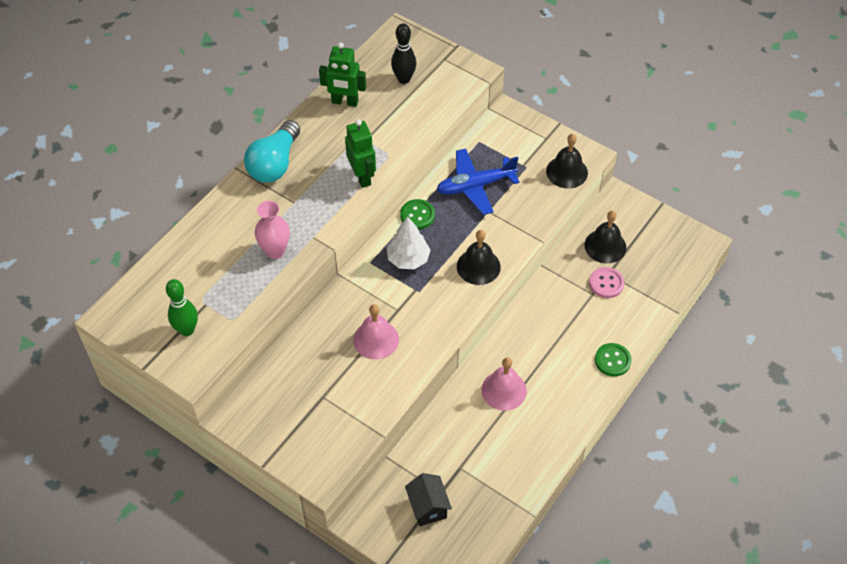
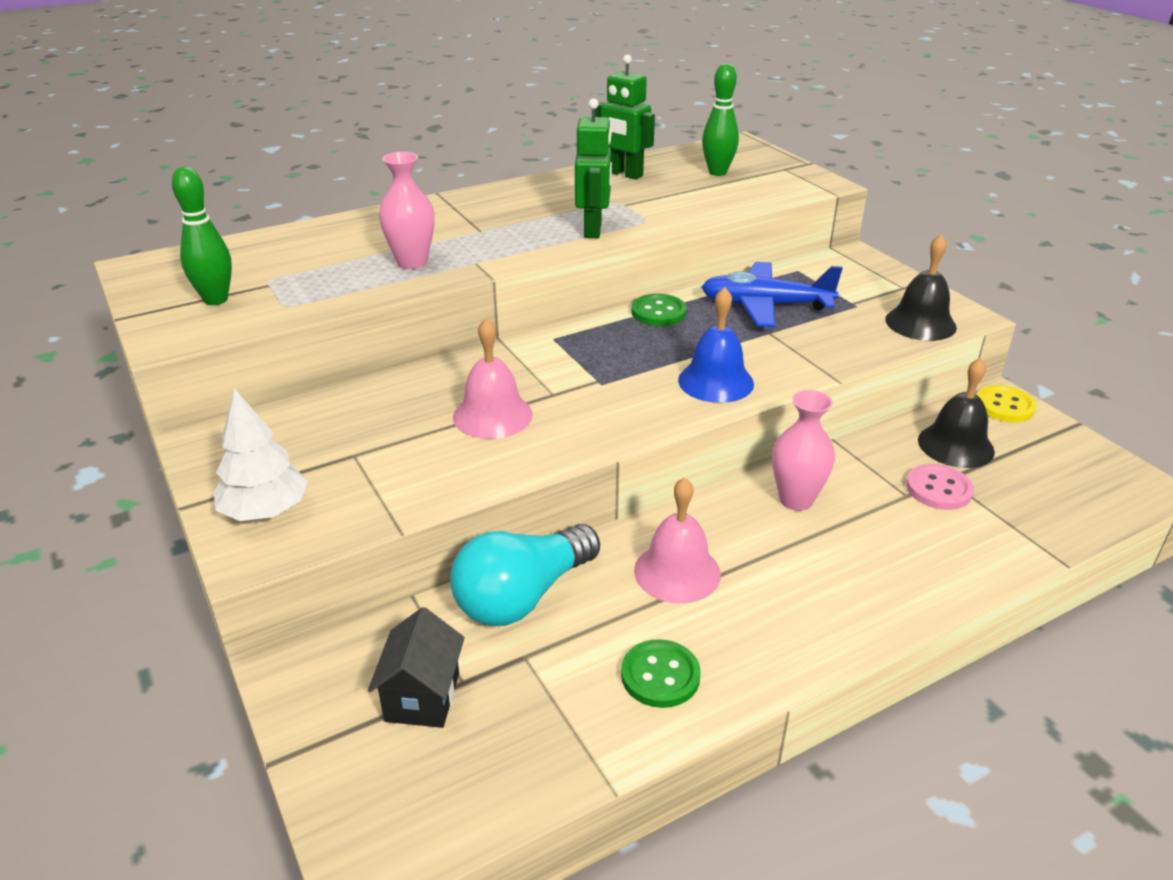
camera: 25 degrees right, 20 degrees down
(274, 164) = (488, 199): turquoise light bulb -> turquoise light bulb (522, 596)
(404, 79) = (717, 172): black bowling pin -> green bowling pin
(408, 259) = (611, 348): white tree -> white tree (265, 511)
(478, 266) = (715, 381): black bell -> blue bell
(540, 319) = (796, 500): none -> pink vase
(612, 360) = (906, 594): green button -> green button (660, 675)
(621, 203) = (1004, 406): none -> yellow button

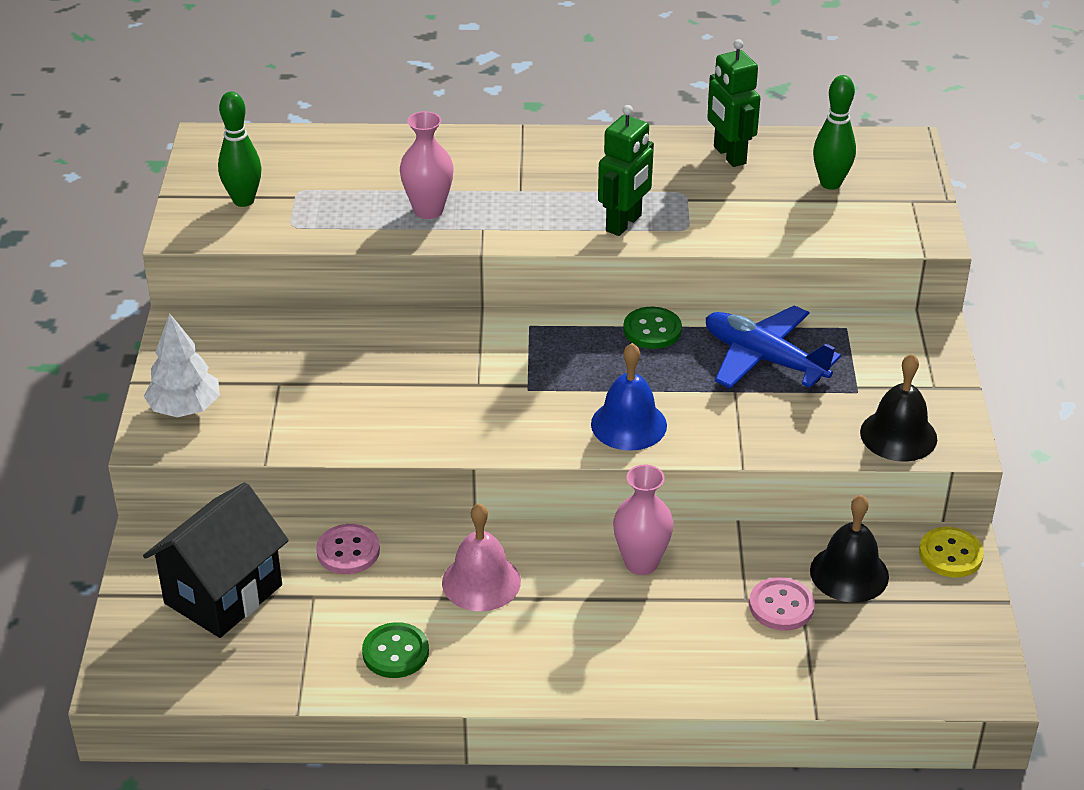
camera: 30 degrees right, 5 degrees up
(422, 697) = (223, 594): black house -> black house, size x1.64
(492, 415) = (411, 387): pink bell -> none
(522, 596) = (348, 551): turquoise light bulb -> pink button

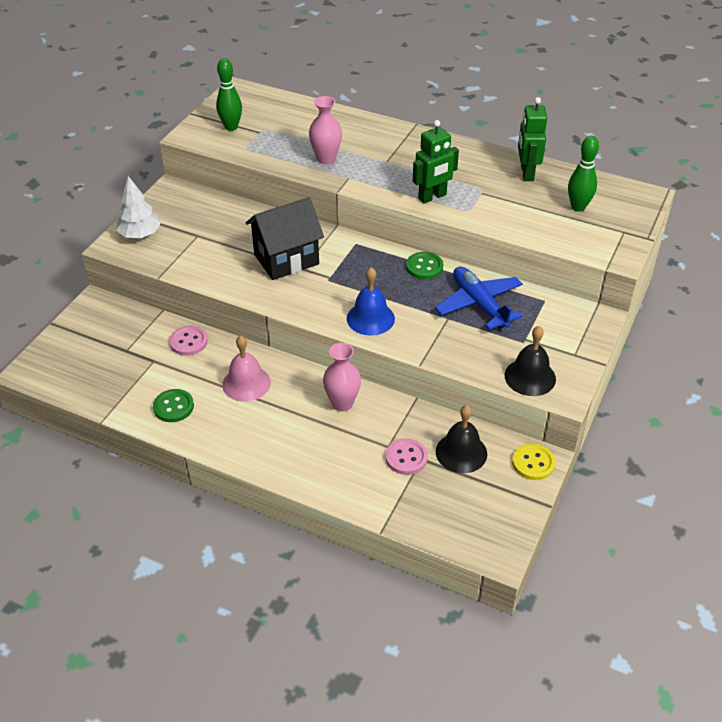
camera: 25 degrees right, 5 degrees up
(223, 594) = (109, 343): black house -> black house (286, 259)

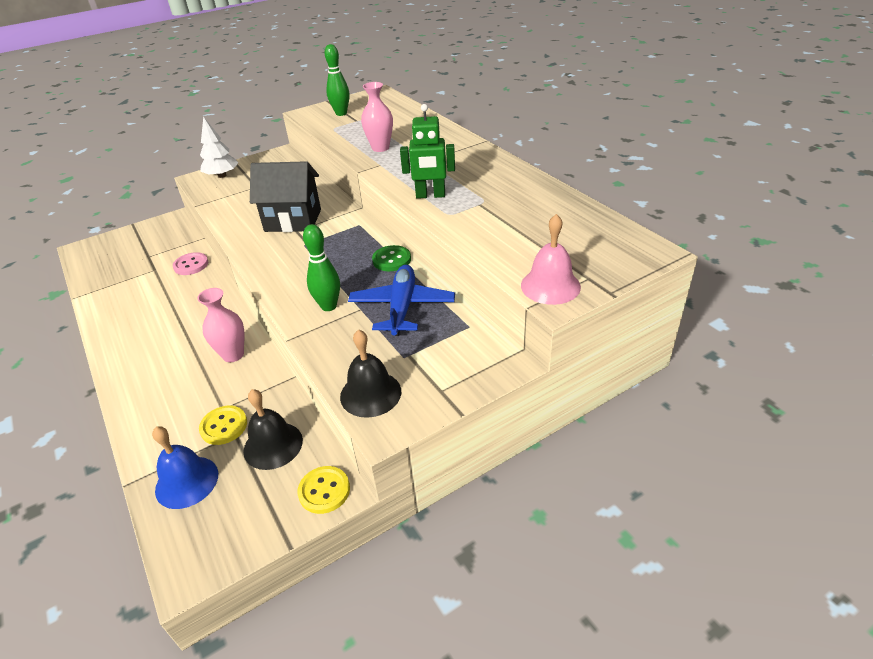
camera: 35 degrees right, 5 degrees down
(173, 407) = (123, 307): green button -> none
(246, 383) = (188, 309): pink bell -> pink bell (550, 286)
(370, 318) = (297, 285): blue bell -> blue bell (187, 482)
(406, 458) = (224, 426): pink button -> yellow button
(526, 173) = (543, 199): green robot -> none
(578, 207) = (563, 241): green bowling pin -> green bowling pin (328, 306)

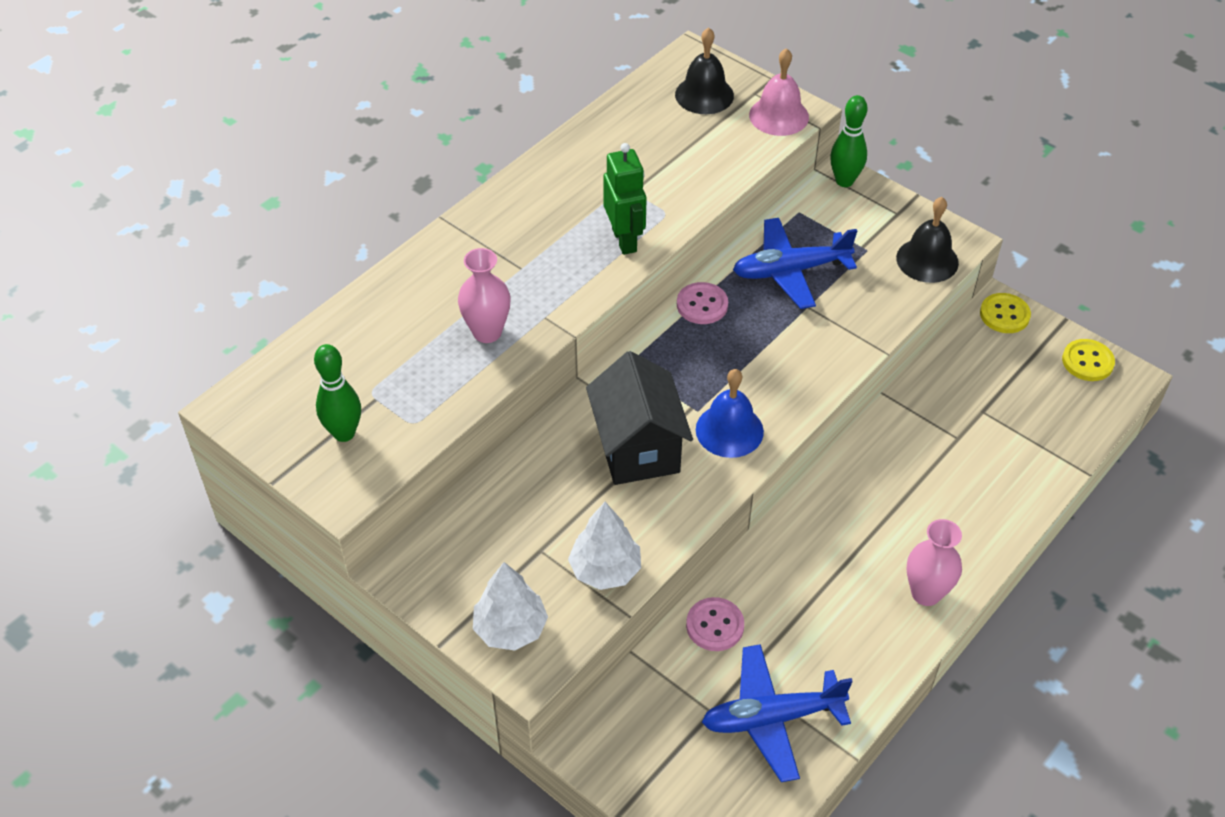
camera: 110 degrees left, 10 degrees up
(123, 274) = (772, 718): none -> blue plane
(187, 482) = (1055, 422): blue bell -> blue bell (729, 430)
(224, 426) = (979, 425): yellow button -> yellow button (1087, 361)
(226, 202) = (605, 570): none -> white tree
(233, 355) = (877, 468): pink vase -> pink vase (926, 593)
(273, 445) = (979, 372): black bell -> black bell (704, 95)
(328, 306) = (815, 336): green bowling pin -> green bowling pin (844, 181)
(391, 260) = (702, 305): green button -> pink button

